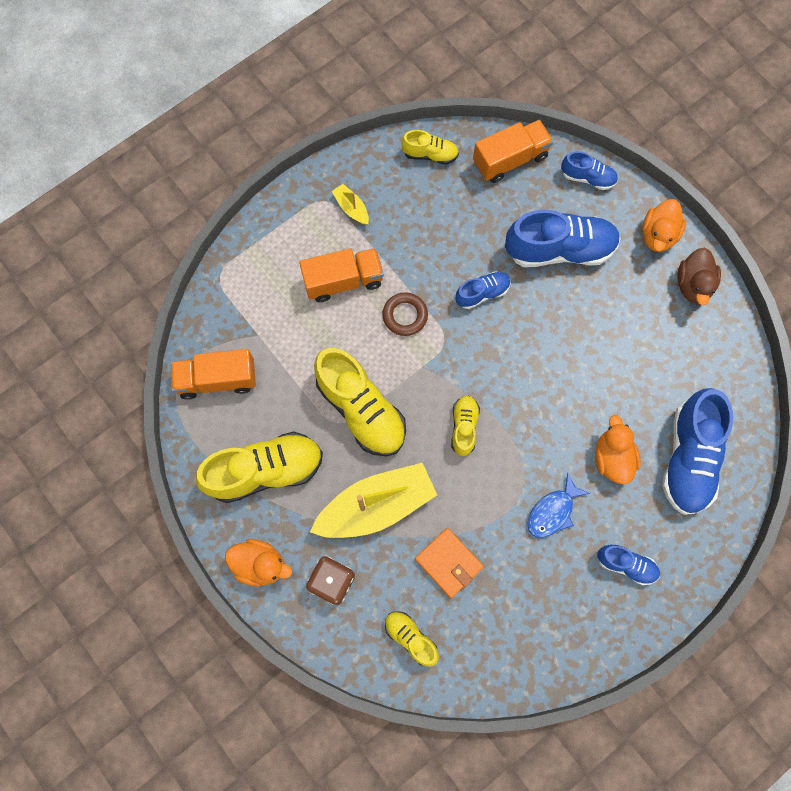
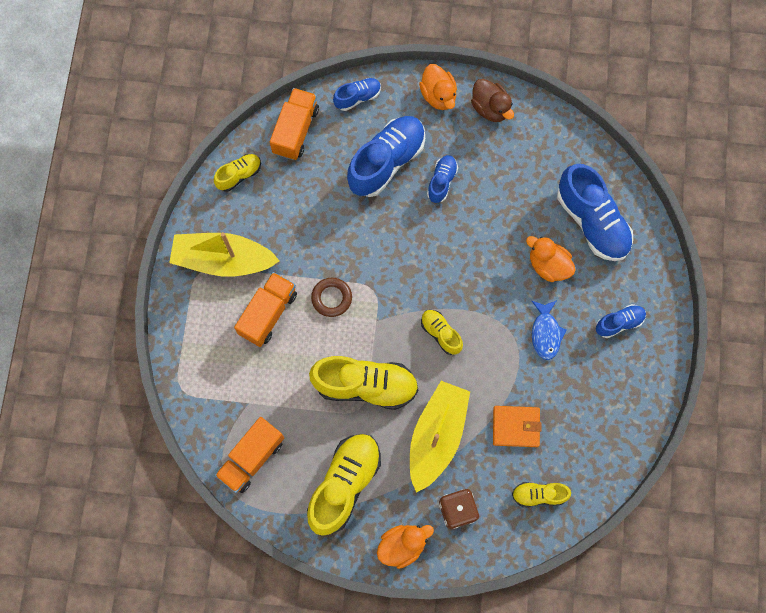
camera: 45 degrees left, 0 degrees up
(351, 208) = (223, 260): yellow boat -> yellow boat, size x2.30
(482, 293) = (366, 236): blue shoe -> blue shoe (441, 181)

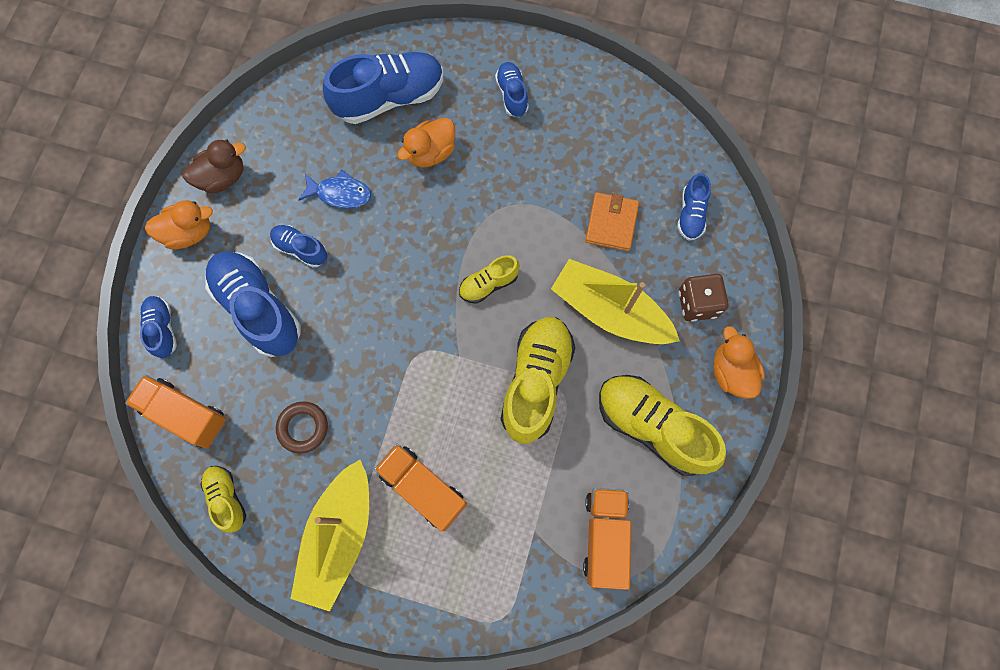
camera: 80 degrees left, 0 degrees up
(252, 458) = (604, 537): orange truck -> orange truck turned 135 degrees counterclockwise
(331, 298) = (419, 405): brown ring -> brown ring (303, 428)
(538, 495) = (691, 214): yellow shoe -> blue shoe
(545, 333) = (509, 171): blue fish -> blue fish (340, 193)

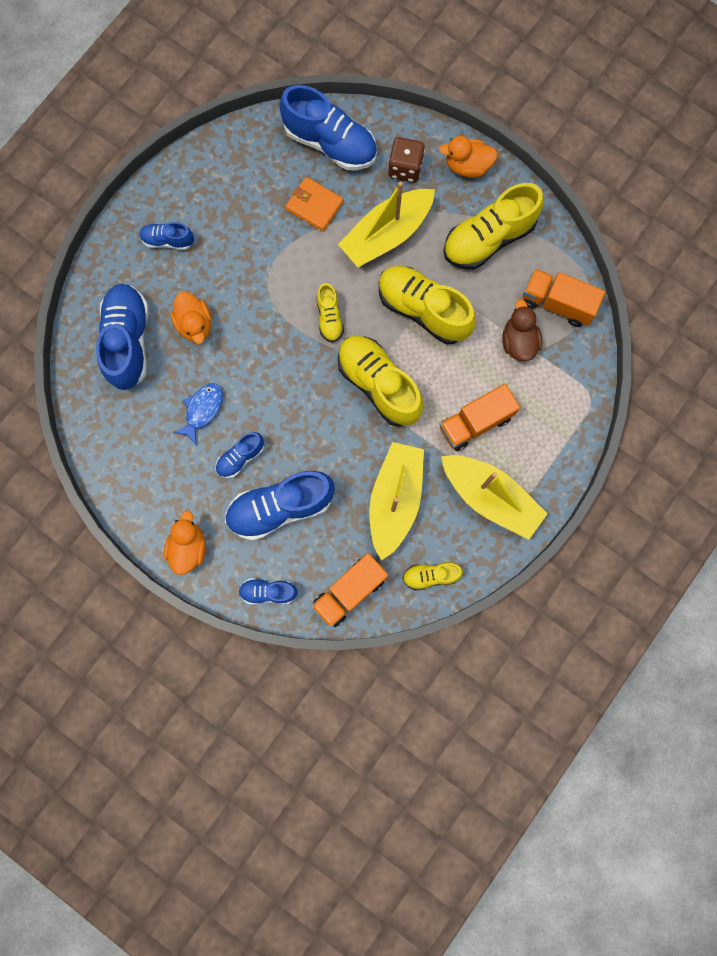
camera: 70 degrees left, 5 degrees up
(222, 177) = (147, 505): brown duck -> brown duck (518, 342)
(303, 428) = (395, 500): brown ring -> yellow boat
(430, 363) = (378, 385): none -> yellow shoe
(691, 214) = (330, 143): blue shoe -> blue shoe, size x1.93

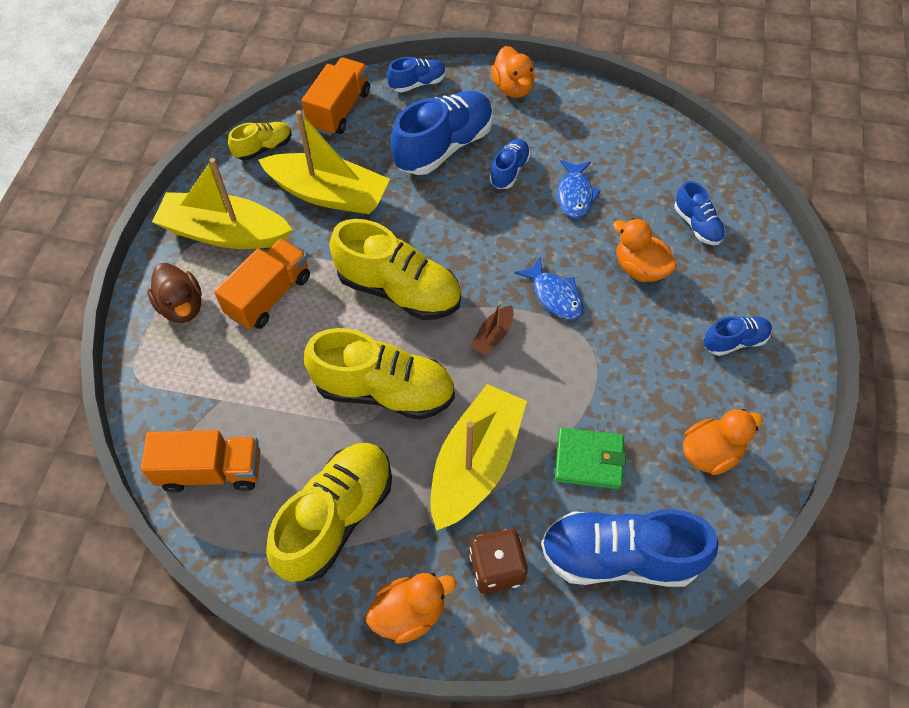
camera: 155 degrees right, 20 degrees down
(128, 341) = (697, 225): blue shoe -> blue shoe, size x0.52
(236, 177) = (710, 453): none -> orange duck
(269, 330) = (554, 295): none -> blue fish
(314, 206) = (589, 460): orange wallet -> green wallet
(329, 318) = (493, 336): yellow shoe -> brown boat
(395, 500) = (329, 194): yellow boat -> yellow boat turned 60 degrees counterclockwise
(518, 342) = (247, 403): brown duck -> brown duck (182, 306)

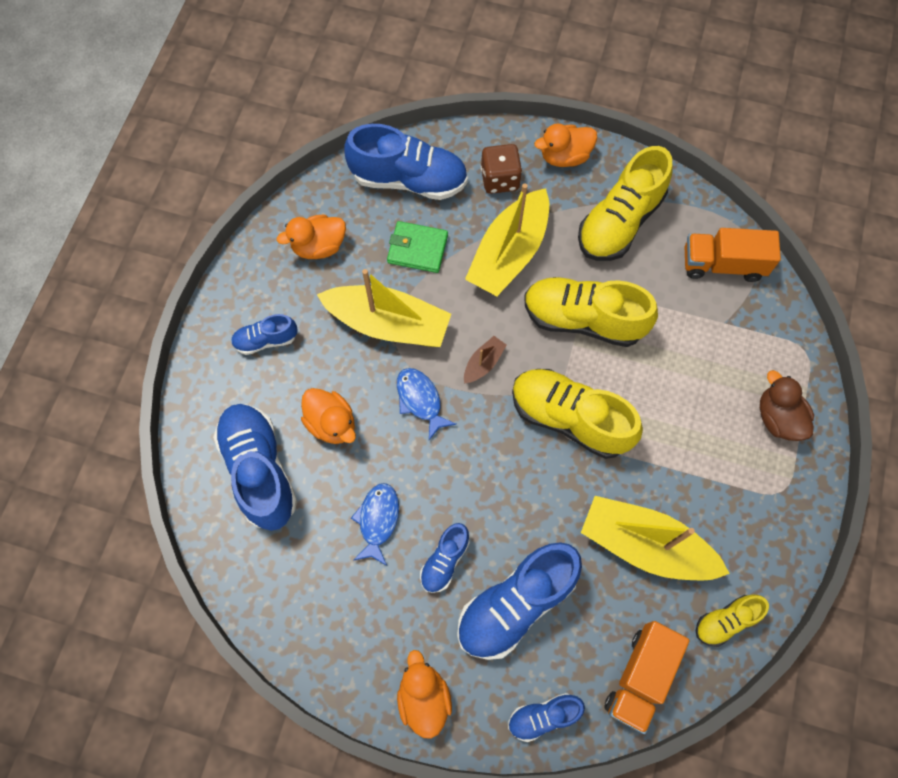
camera: 175 degrees left, 10 degrees up
(225, 233) = (750, 502): yellow boat -> yellow boat (388, 324)
(269, 296) = (695, 422): orange truck -> none
(697, 225) = (259, 470): blue shoe -> blue shoe, size x1.93

